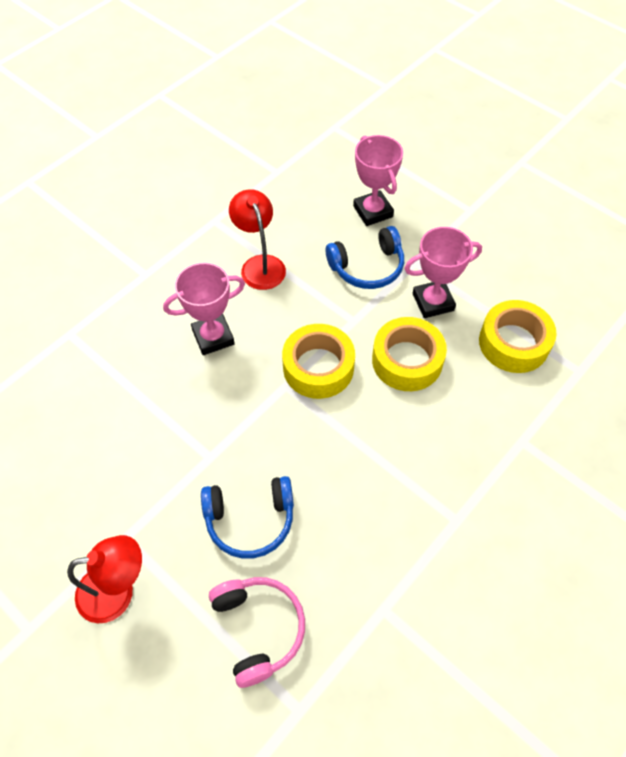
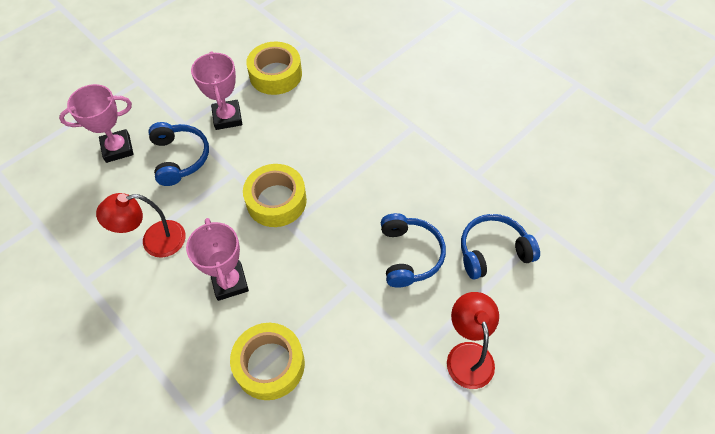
camera: 85 degrees left, 0 degrees up
(258, 629) = (493, 251): pink headphones -> blue headphones
(407, 360) = (280, 140): yellow tape -> yellow tape (269, 364)

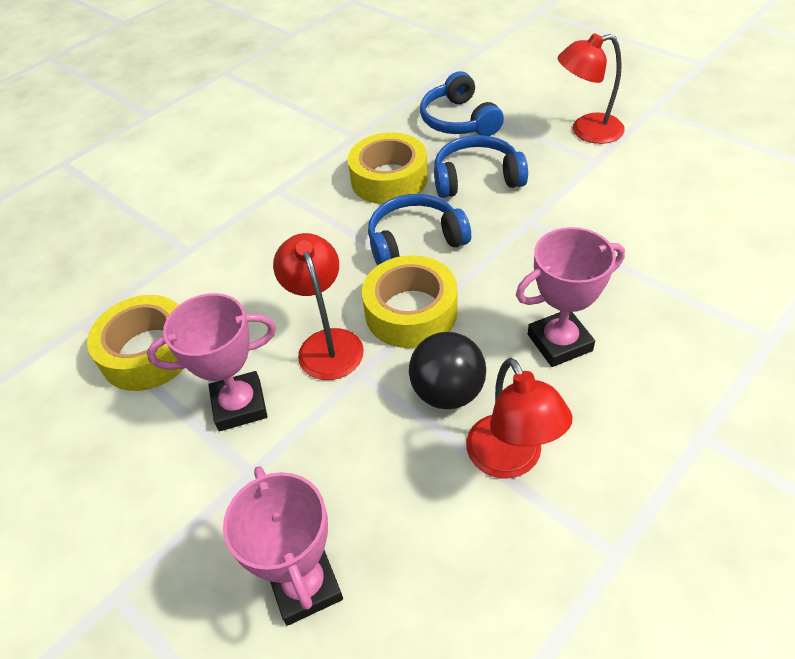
camera: 90 degrees left, 10 degrees down
(180, 158) = (330, 462): blue headphones -> blue headphones (415, 241)
(208, 215) = (447, 392): none -> black ball
(261, 156) = (327, 343): none -> red lamp
(269, 364) = (663, 280): yellow tape -> yellow tape (389, 179)

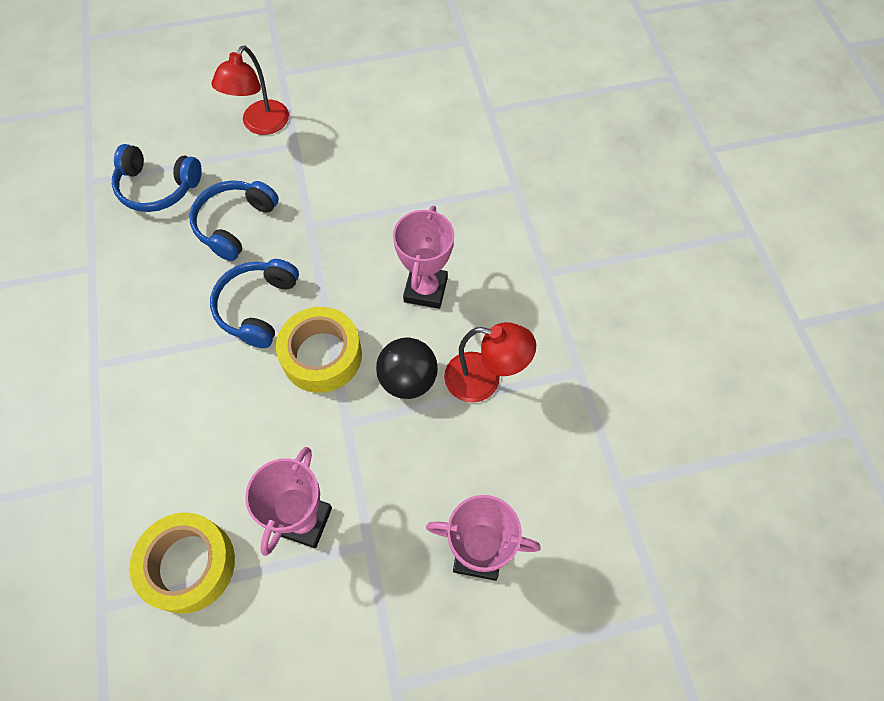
camera: 60 degrees left, 15 degrees up
(327, 343) = (300, 428): red lamp -> none
(389, 179) = (172, 279): yellow tape -> none

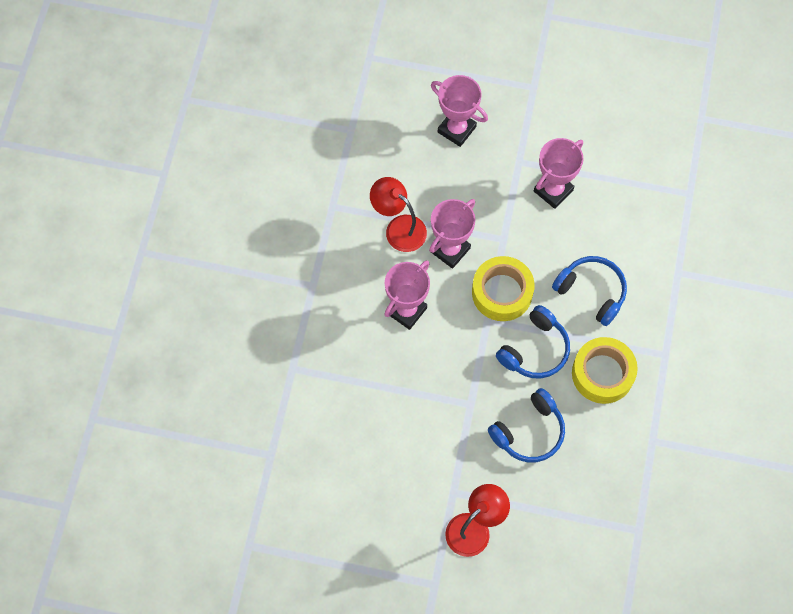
camera: 155 degrees left, 5 degrees up
(158, 187) = (582, 498): blue headphones -> blue headphones (591, 292)
(189, 565) = (631, 195): yellow tape -> yellow tape (602, 373)
(408, 380) = (450, 250): black ball -> pink trophy

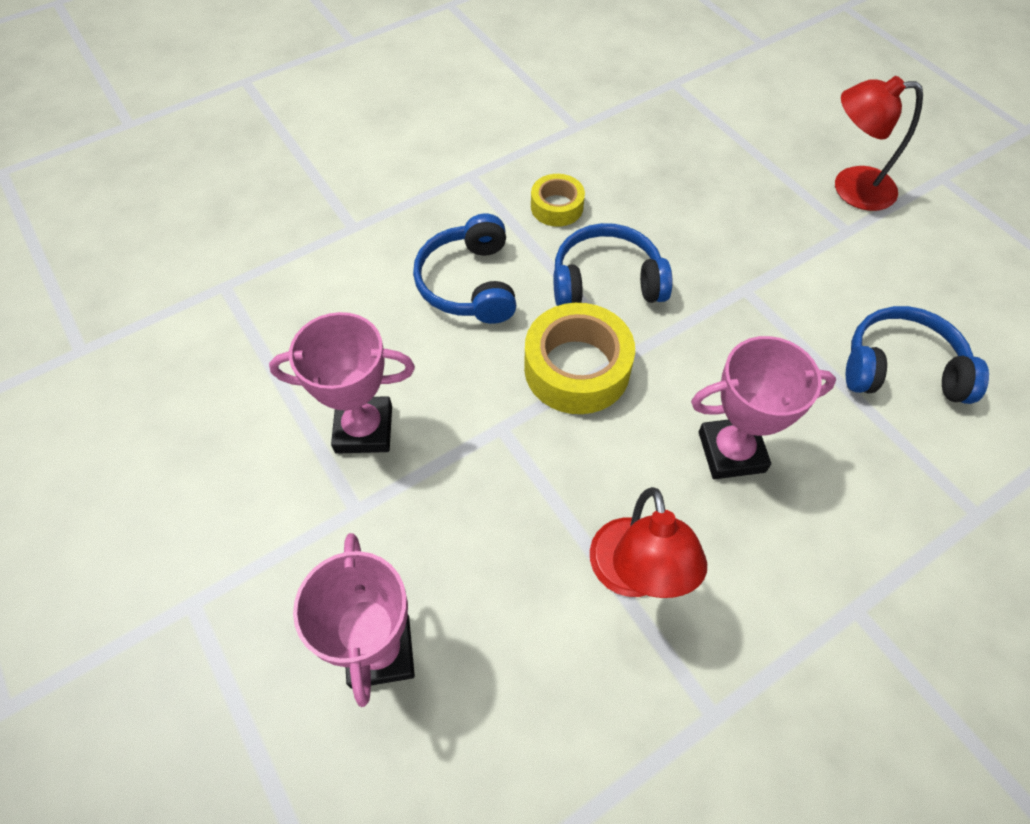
camera: 135 degrees left, 10 degrees down
(450, 250) = (589, 477): pink trophy -> none
(529, 432) = (700, 219): blue headphones -> blue headphones (901, 369)
(602, 373) = (557, 207): yellow tape -> yellow tape, size x0.57

